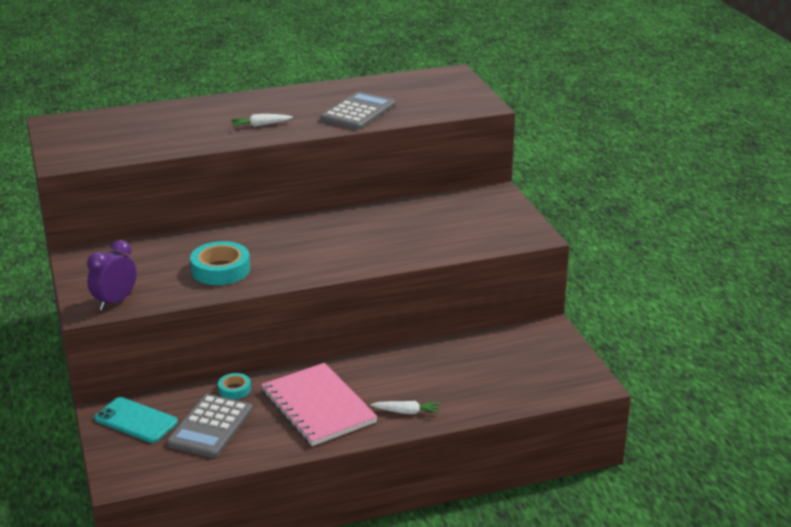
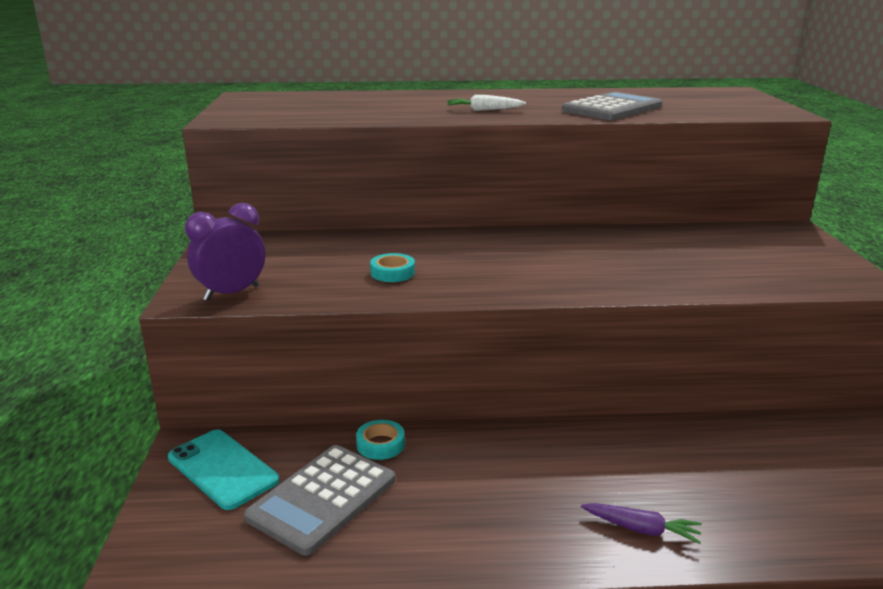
camera: 15 degrees right, 5 degrees down
(220, 270) = (392, 273): turquoise tape -> turquoise tape, size x0.54
(318, 407) = (496, 494): pink notebook -> none
(407, 412) = (641, 529): white carrot -> purple carrot

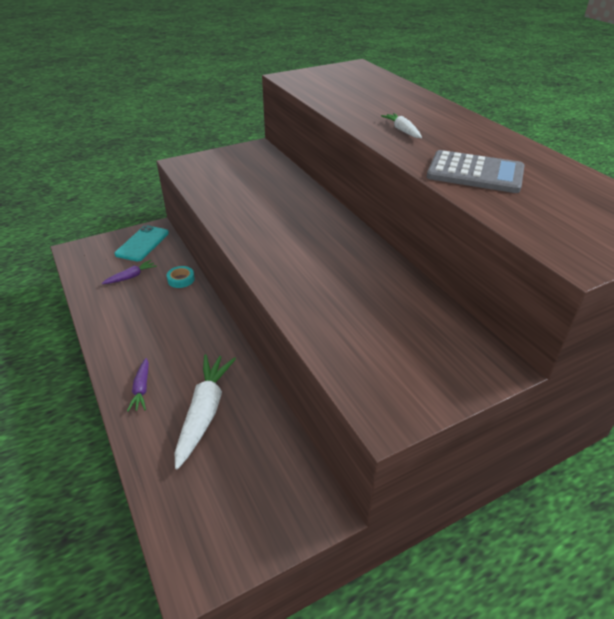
camera: 65 degrees right, 15 degrees up
(231, 293) = (192, 170): purple clock -> none
(322, 498) = (131, 277): grey calculator -> purple carrot
(392, 273) = (247, 203): turquoise tape -> none
(708, 477) = (204, 412): none -> white carrot

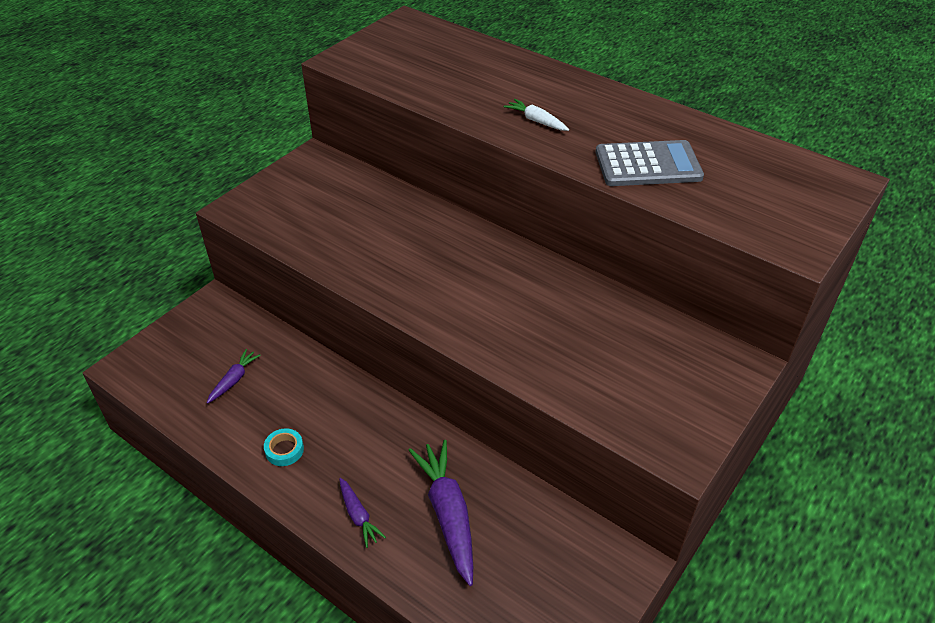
camera: 25 degrees left, 5 degrees up
(142, 243) = (212, 328): turquoise phone -> none
(181, 279) = (301, 362): turquoise tape -> turquoise tape (284, 450)
(204, 412) = (448, 514): white carrot -> purple carrot

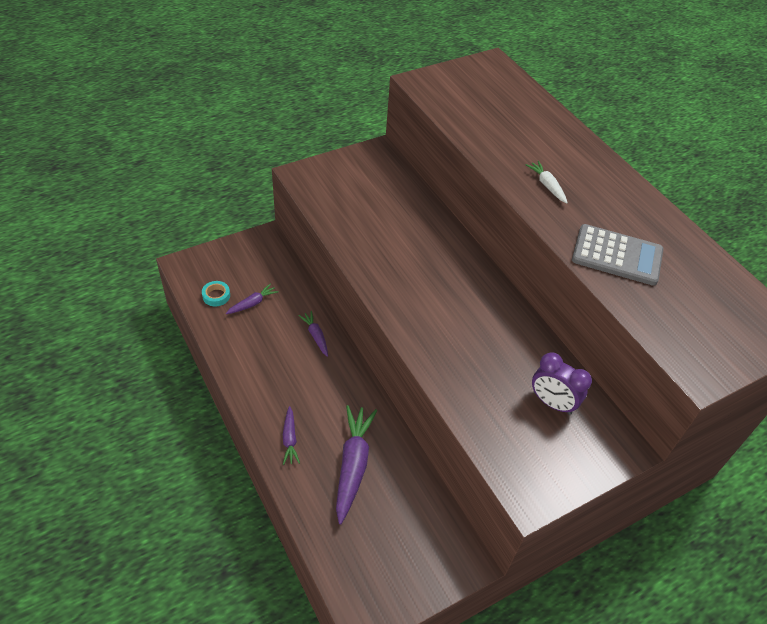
camera: 20 degrees right, 5 degrees up
(284, 450) = (262, 369): turquoise tape -> turquoise tape (216, 296)
(330, 388) = (316, 336): none -> purple carrot
(646, 348) = (552, 403): none -> purple clock

